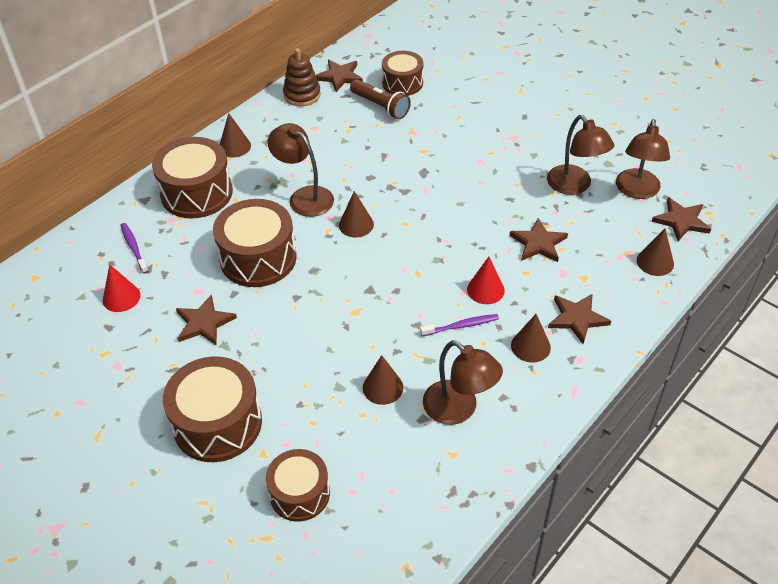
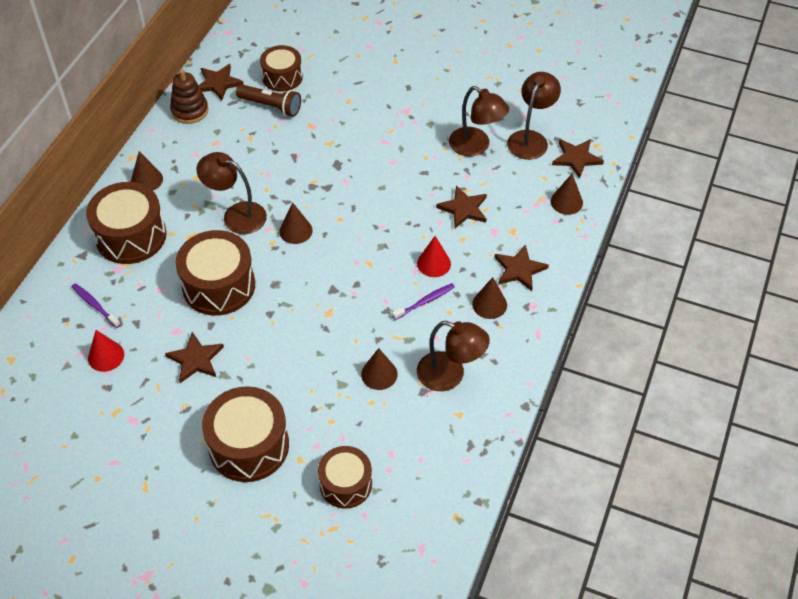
camera: 20 degrees left, 5 degrees up
(636, 191) = (530, 139): brown lamp -> brown lamp turned 150 degrees counterclockwise

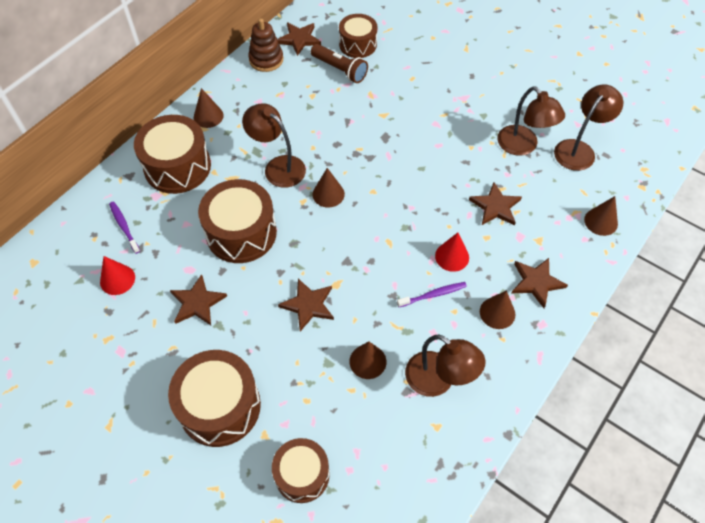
camera: 15 degrees right, 5 degrees up
(576, 158) = (621, 178): brown star -> brown star (308, 305)

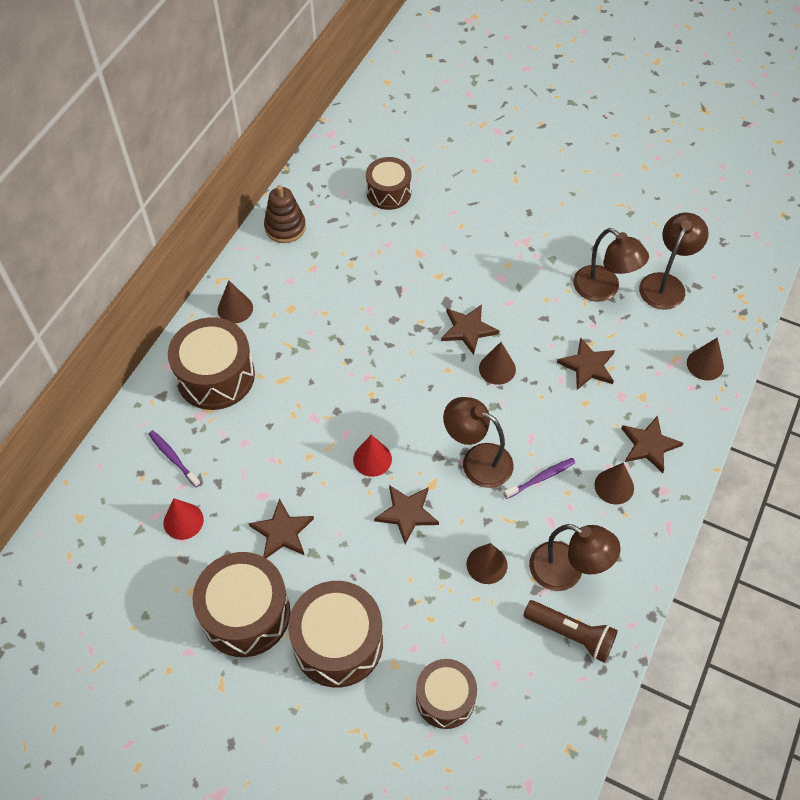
camera: 10 degrees left, 0 degrees up
(241, 233) = (310, 443): brown drum -> brown drum (246, 613)
(278, 167) = (333, 357): brown lamp -> brown lamp (477, 461)
(299, 39) = (318, 195): brown star -> brown star (468, 329)
(328, 194) = (398, 381): brown cone -> brown cone (497, 368)
(340, 70) = (375, 227): brown flashlight -> brown flashlight (571, 634)
(452, 256) = (552, 431): red cone -> red cone (372, 459)

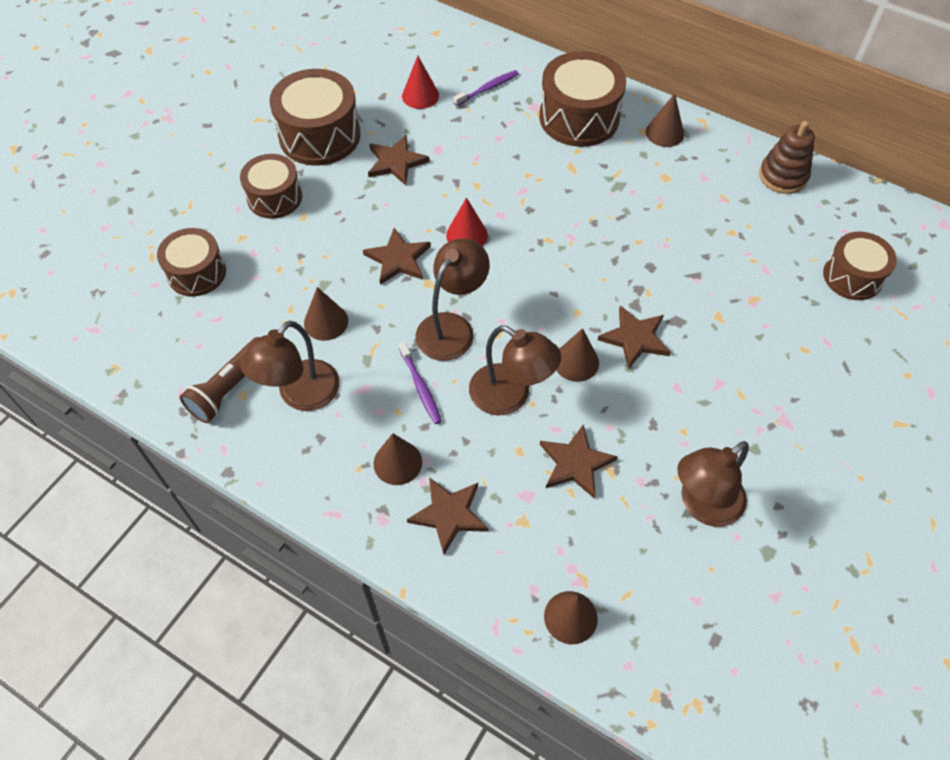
camera: 95 degrees right, 0 degrees up
(338, 642) = (274, 197): brown drum -> brown drum, size x0.64
(666, 284) = (717, 594): brown lamp -> brown lamp (510, 396)

